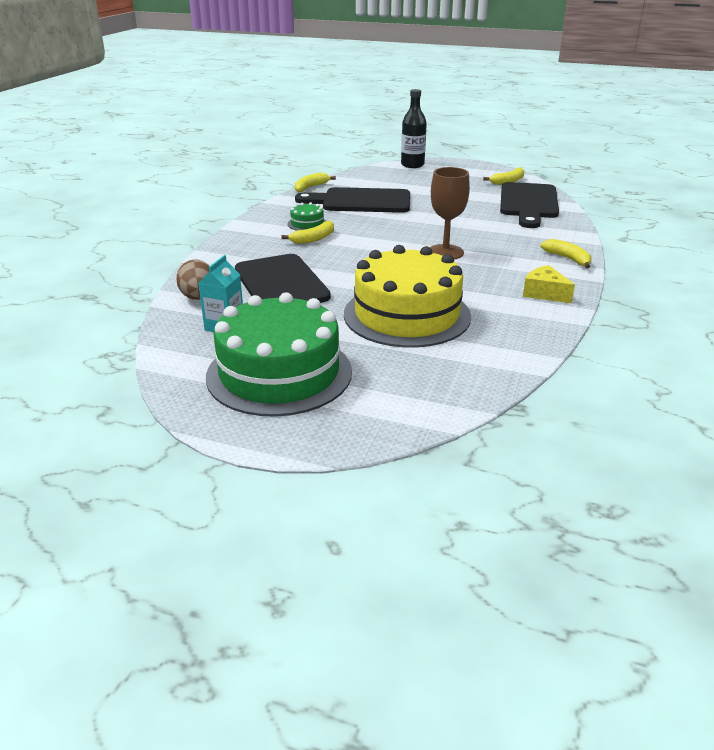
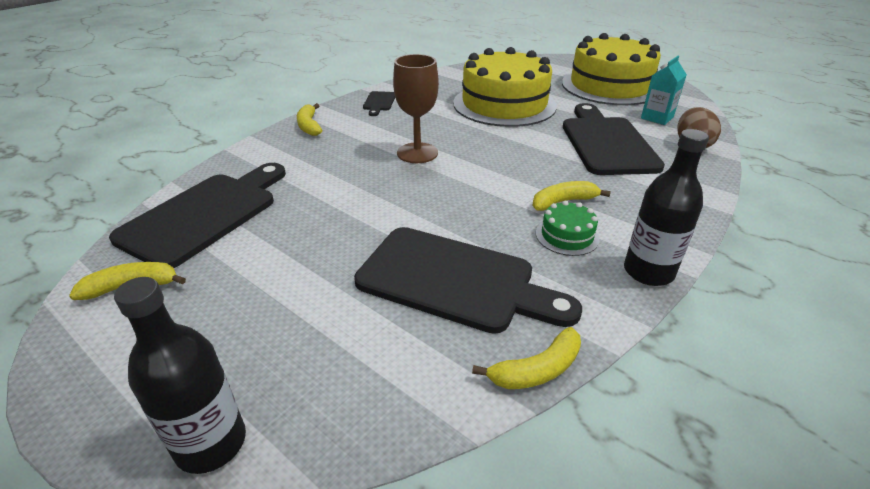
camera: 160 degrees left, 5 degrees up
(259, 217) = (648, 272): none -> black bottle
(279, 373) = (610, 86): green cake -> yellow cake
(544, 293) = (379, 102): yellow cheese -> black cutting board

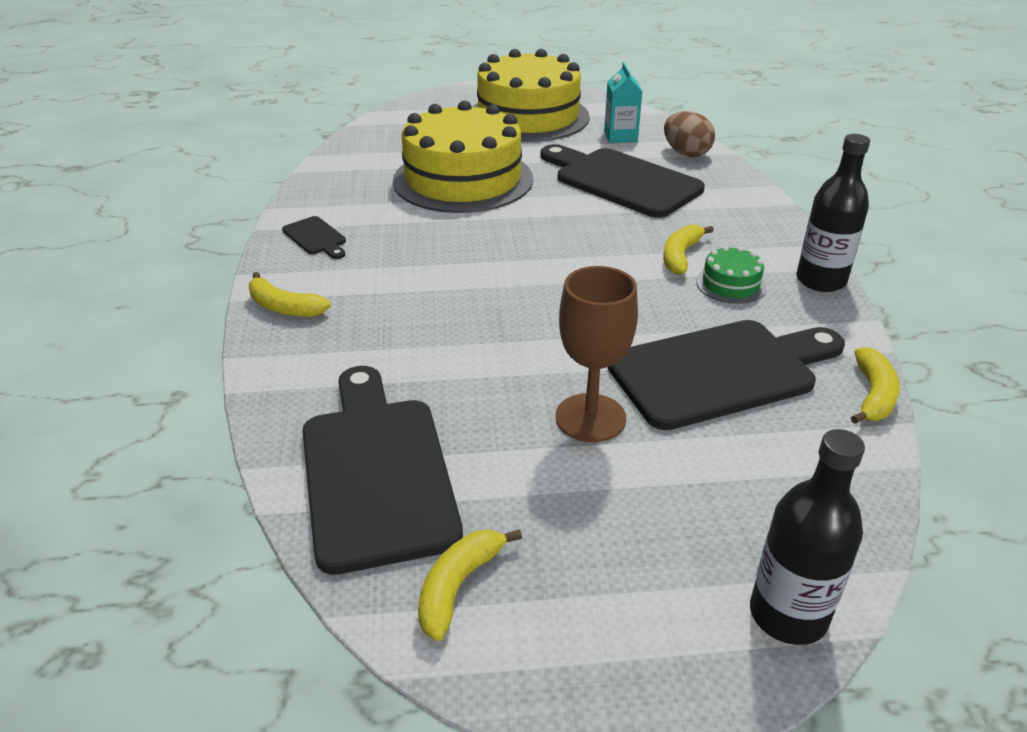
camera: 45 degrees left, 0 degrees up
(417, 153) = (474, 276): brown goblet -> brown goblet (590, 418)

